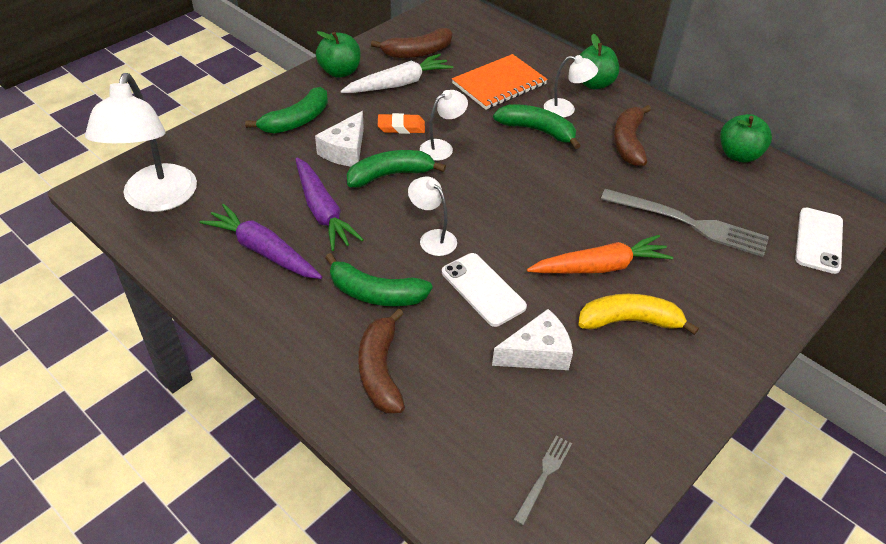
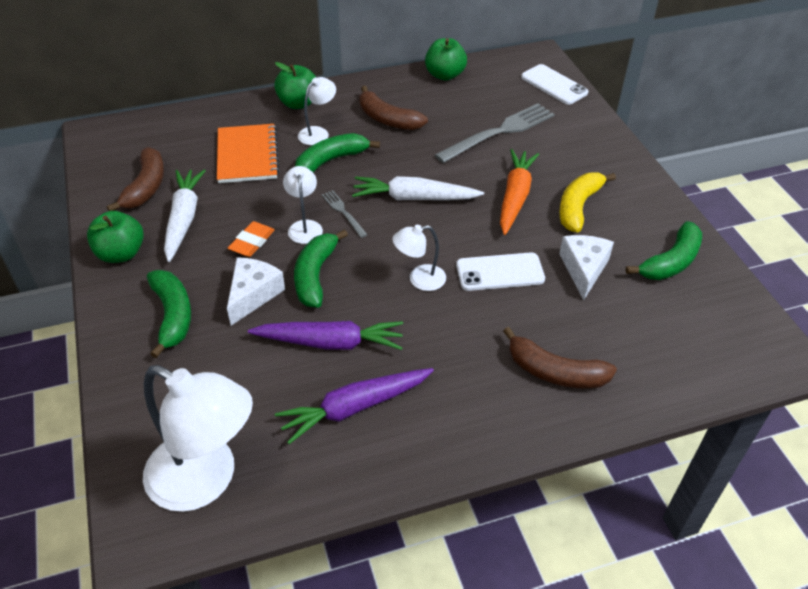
camera: 60 degrees left, 0 degrees up
(345, 150) = (253, 294): white cheese -> white cheese turned 120 degrees counterclockwise
(375, 293) = (464, 343): green banana -> green banana (671, 262)
(535, 198) = (414, 198): none -> white carrot
(544, 476) = (699, 315): grey fork -> grey fork (343, 212)

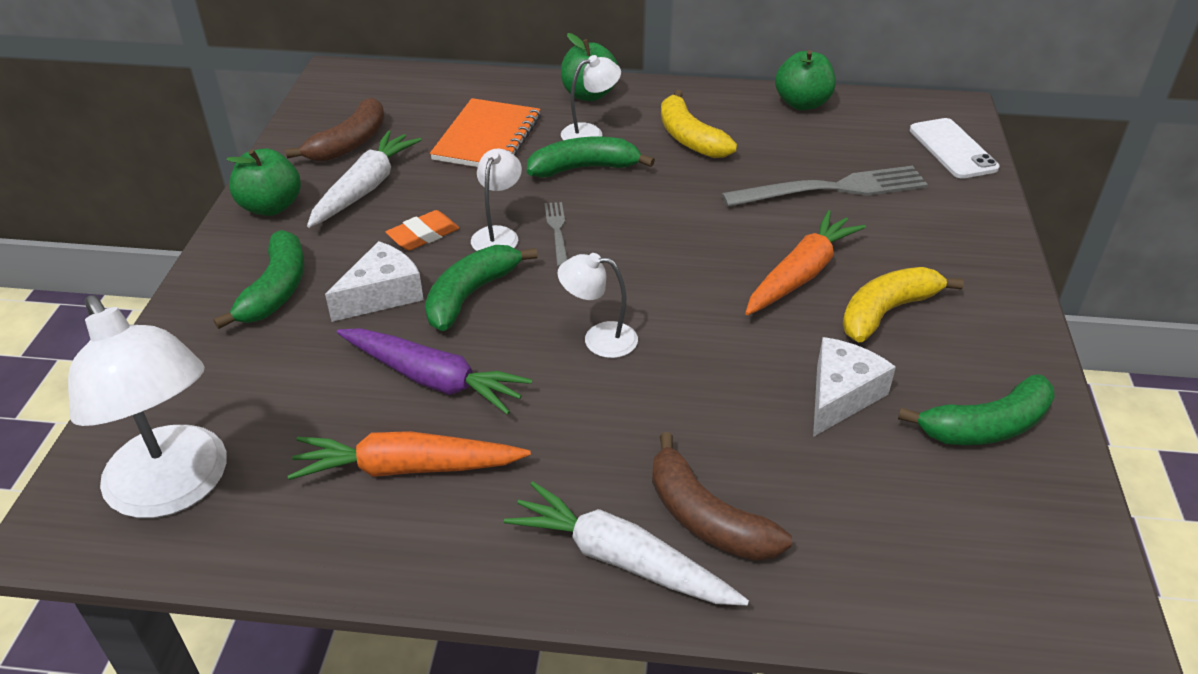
camera: 25 degrees right, 5 degrees down
(355, 407) = (408, 468): purple carrot -> orange carrot
(387, 119) = (689, 138): brown banana -> yellow banana
(414, 198) = (661, 239): white carrot -> white carrot (622, 560)
(500, 272) = (715, 363): white phone -> none

